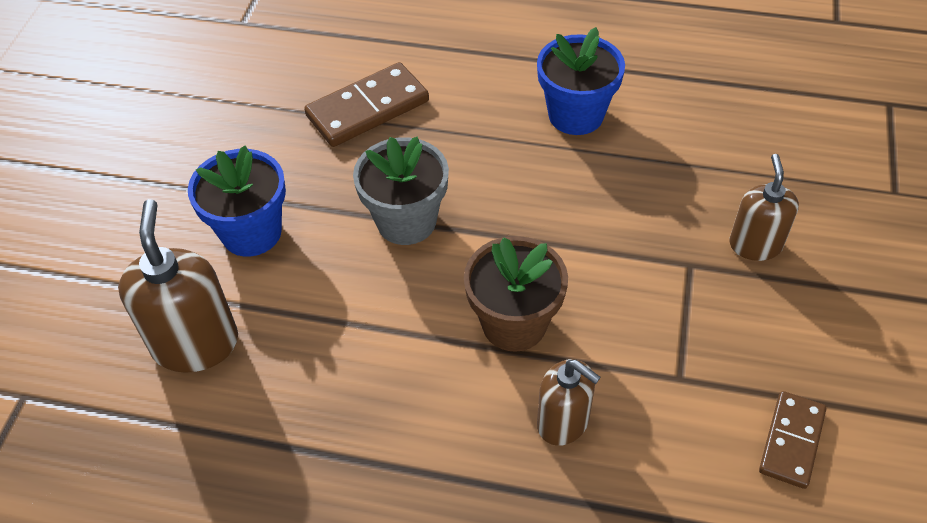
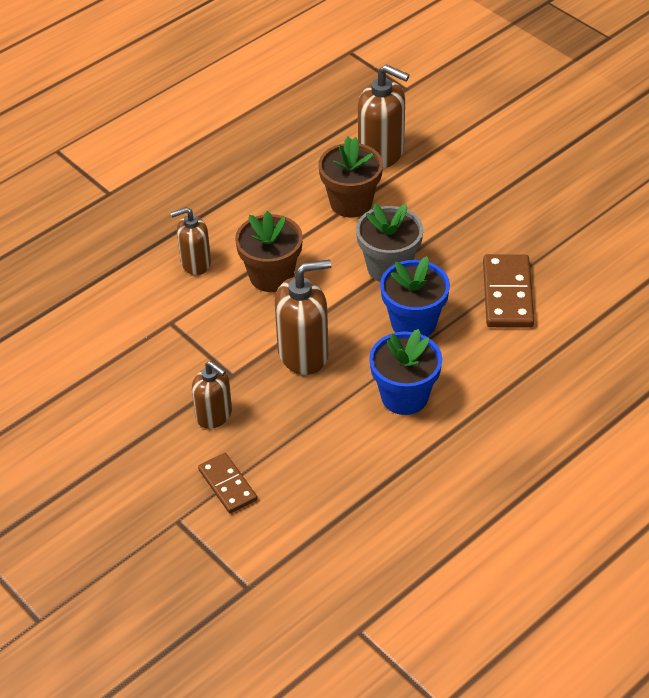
camera: 125 degrees right, 5 degrees down
(251, 232) = (443, 201): blue flower pot -> blue flower pot (413, 323)
(319, 320) = (351, 203): none -> brown flower pot
(600, 221) = (303, 354): none -> brown soap dispenser
(791, 441) = (93, 342): brown domino -> brown domino (227, 485)

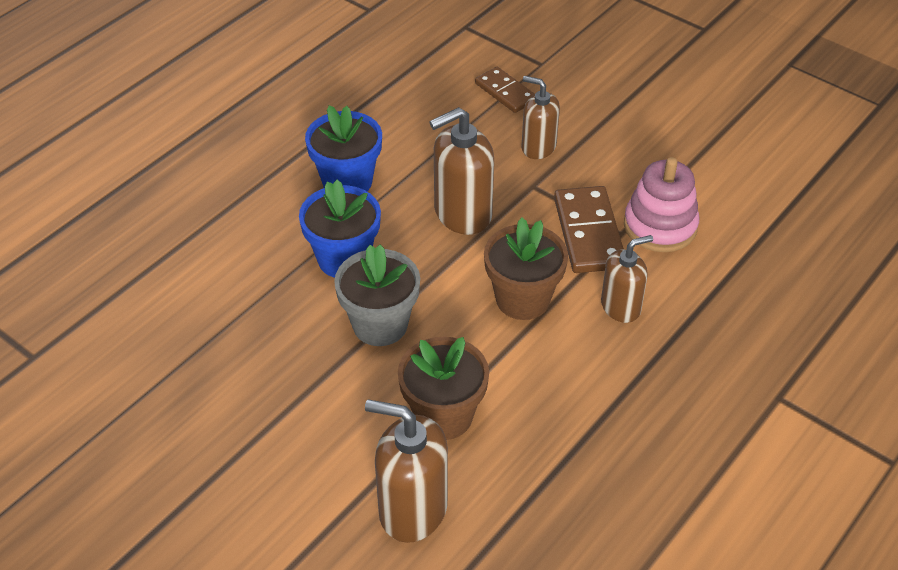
camera: 170 degrees right, 0 degrees up
(134, 325) = (660, 226): none -> pink stacking toy
(507, 294) = (232, 304): brown domino -> brown domino (588, 233)

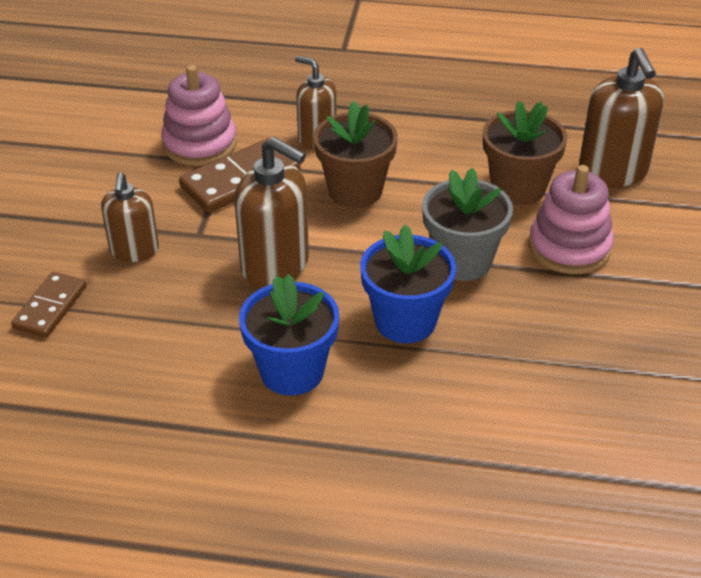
camera: 120 degrees left, 5 degrees down
(339, 406) = (569, 247): none -> pink stacking toy

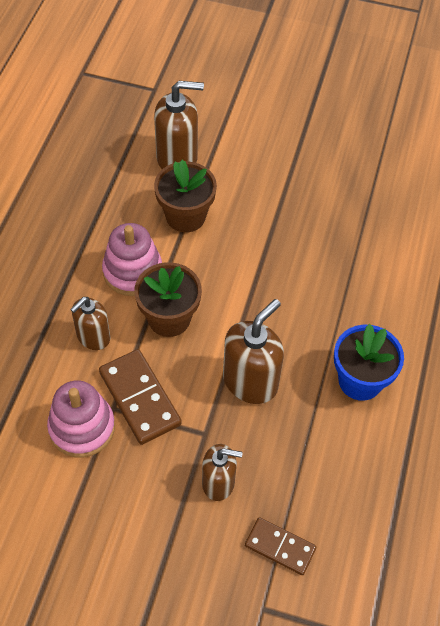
camera: 85 degrees left, 15 degrees up
(405, 321) = (317, 307): blue flower pot -> none
(462, 261) = (260, 264): grey flower pot -> none
(569, 247) = (254, 202): pink stacking toy -> pink stacking toy (132, 271)

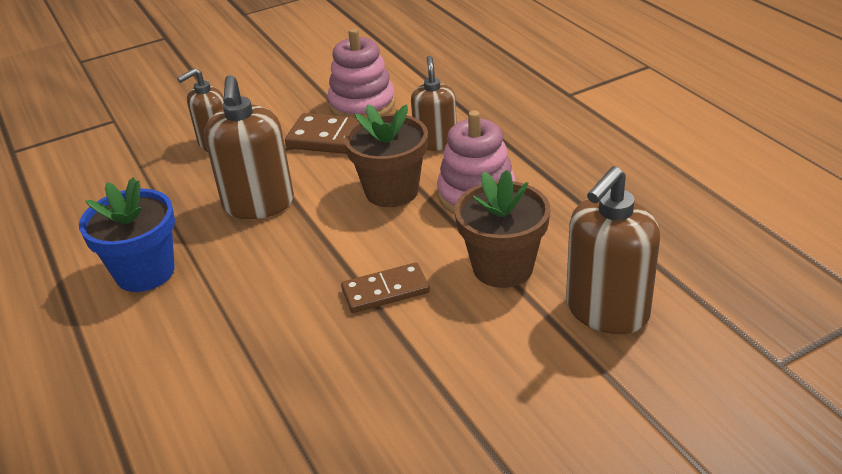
camera: 140 degrees right, 20 degrees down
(280, 547) = (127, 147): brown domino -> brown domino (385, 291)

